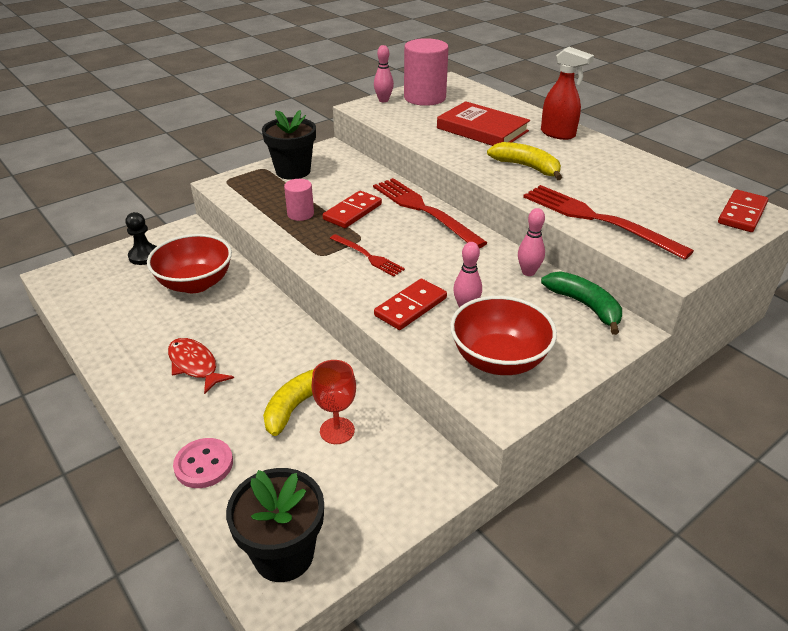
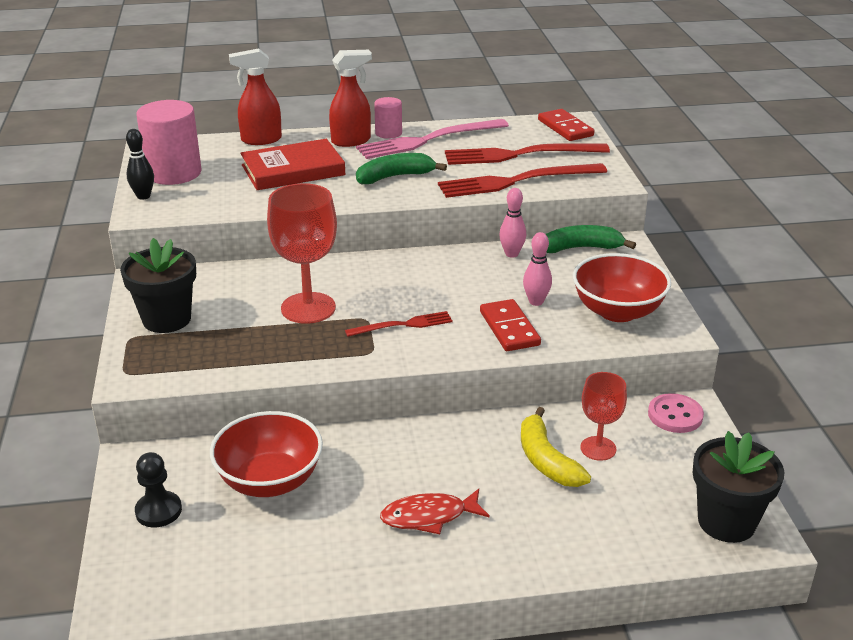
camera: 60 degrees left, 5 degrees down
(204, 464) = (589, 545): pink button -> pink button (675, 415)
(300, 214) = (273, 341): pink cylinder -> pink cylinder (388, 133)
(352, 212) = (308, 308): red domino -> red goblet
(383, 100) = (143, 196): pink bowling pin -> black bowling pin
(424, 210) = (353, 267): red fork -> red fork (519, 155)
(509, 106) = (260, 140): none -> red spray bottle
(526, 167) = (395, 177): yellow banana -> green banana
(608, 161) = (428, 140): none -> pink fork

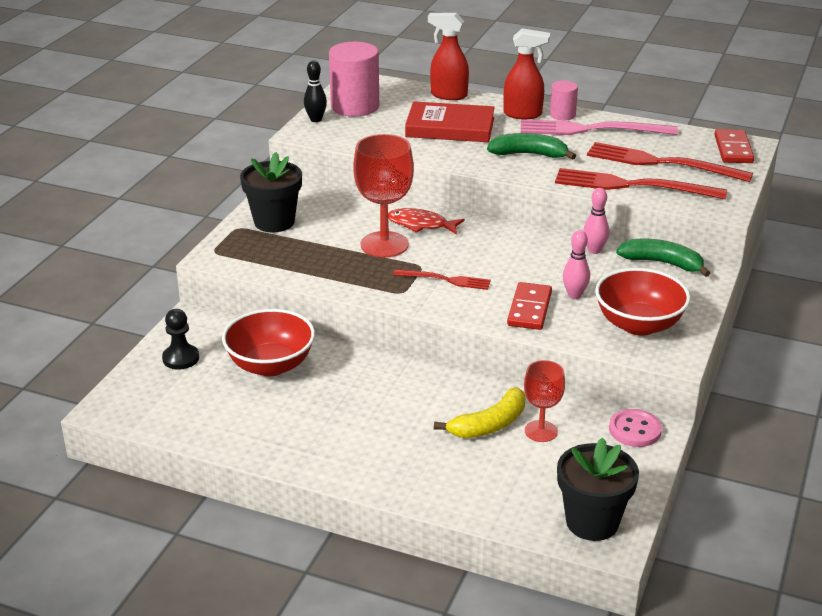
camera: 30 degrees right, 0 degrees up
(429, 516) = (361, 430): red fish -> red fish (420, 225)
(546, 460) = (489, 425): yellow banana -> yellow banana turned 135 degrees counterclockwise

